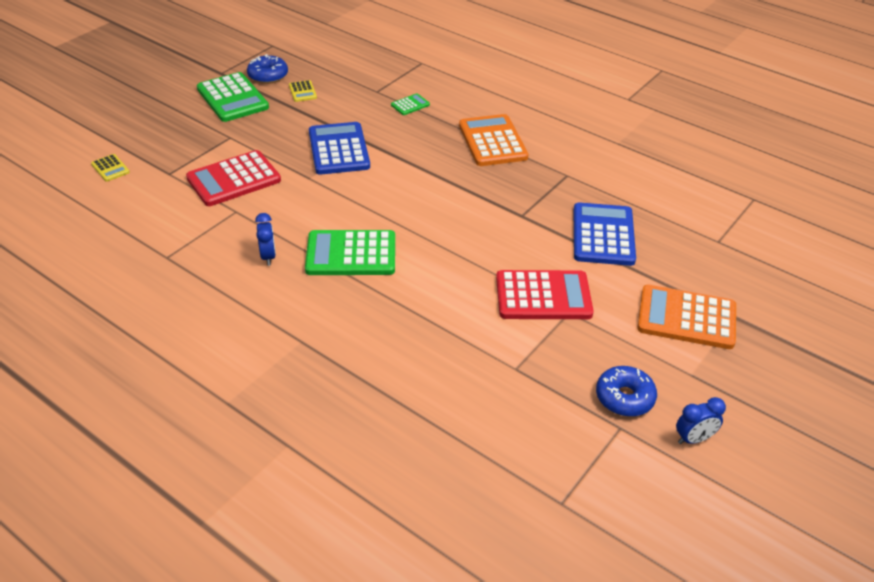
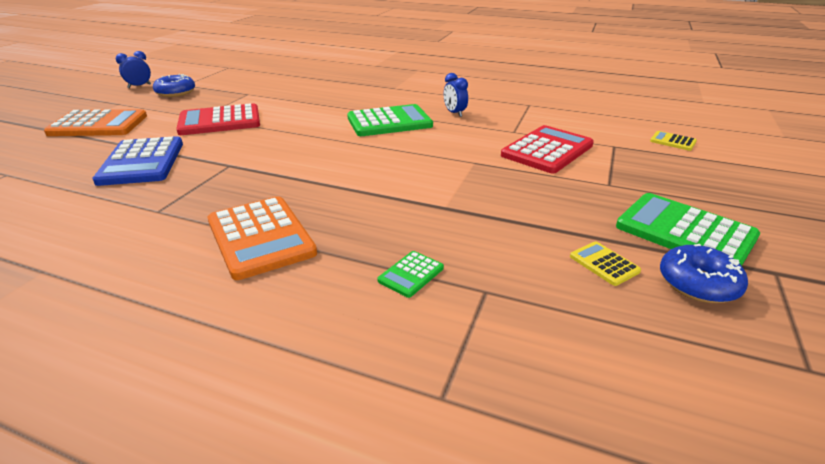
camera: 165 degrees right, 10 degrees down
(338, 149) = (468, 192): blue calculator -> none

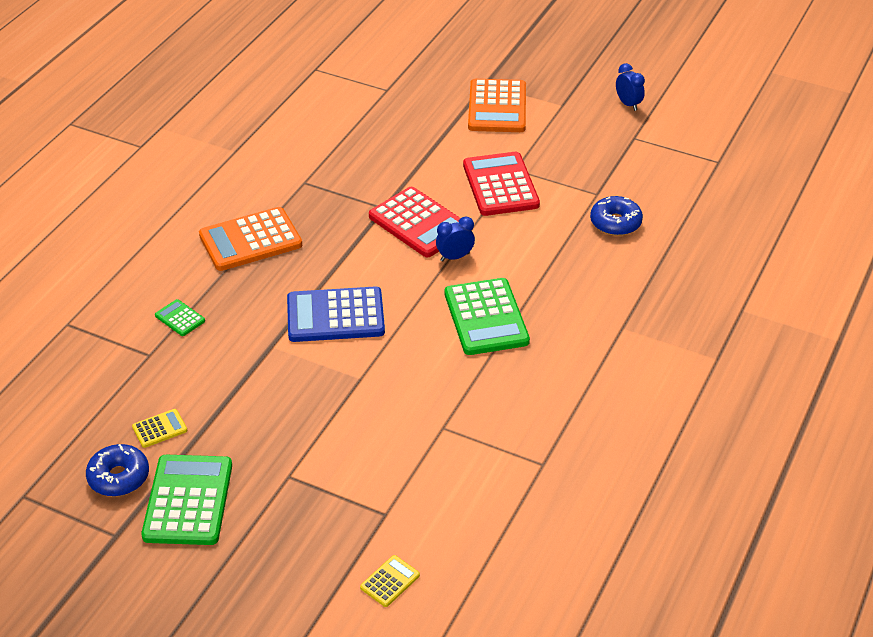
camera: 95 degrees right, 10 degrees up
(142, 162) = (399, 154): blue calculator -> blue calculator (335, 316)
(176, 92) = (602, 136): blue donut -> blue donut (615, 223)
(454, 113) = (512, 379): blue clock -> blue clock (455, 257)
(547, 150) = (381, 446): red calculator -> red calculator (419, 223)
(685, 232) = (188, 501): green calculator -> green calculator turned 45 degrees counterclockwise

